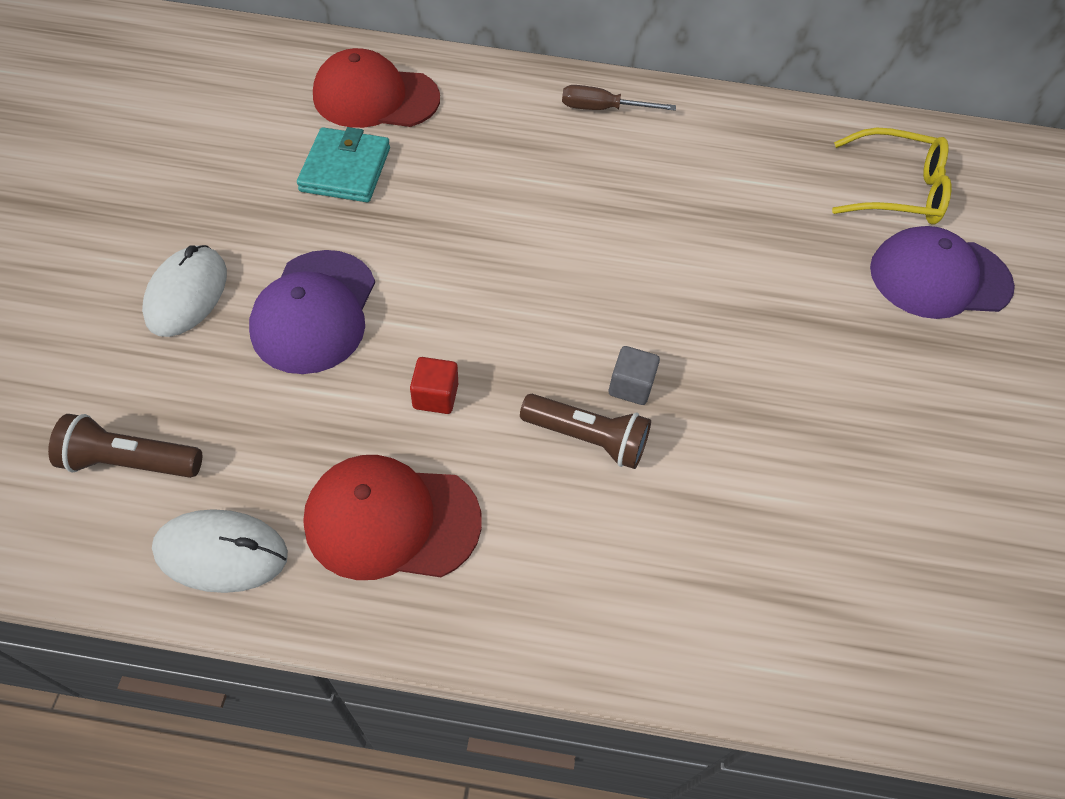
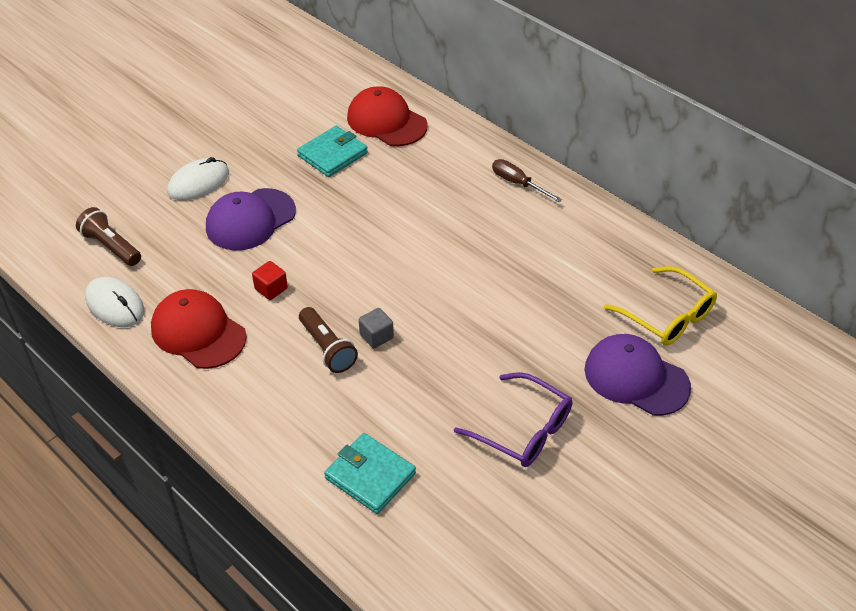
camera: 40 degrees right, 10 degrees down
(806, 584) = (370, 475): none -> turquoise wallet
(900, 408) = (523, 430): none -> purple glasses

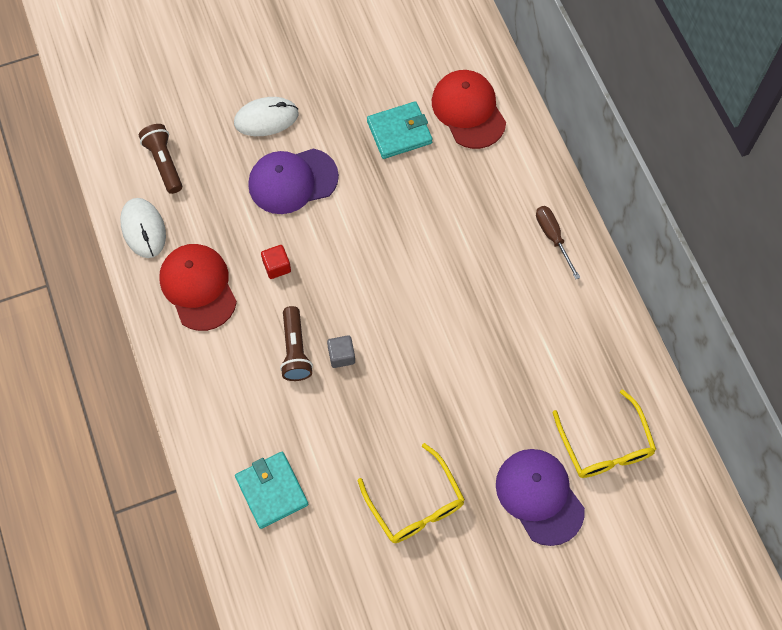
camera: 25 degrees right, 20 degrees up
(523, 430) = (415, 504): purple glasses -> yellow glasses

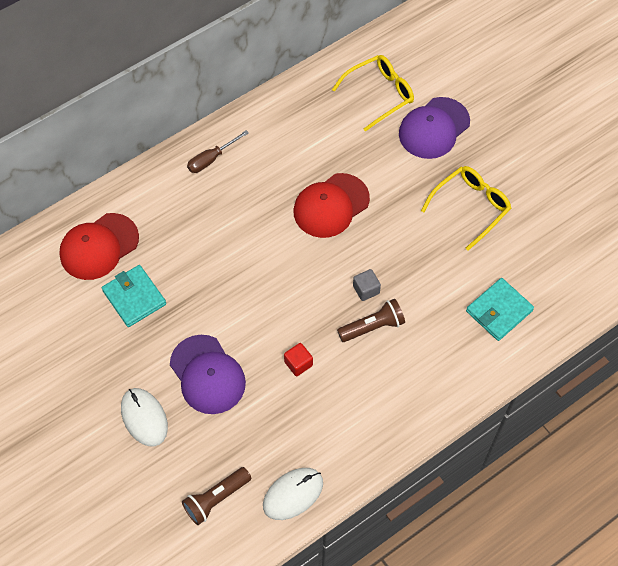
camera: 105 degrees left, 5 degrees down
(198, 287) = (338, 424): red cap -> red cap (331, 205)

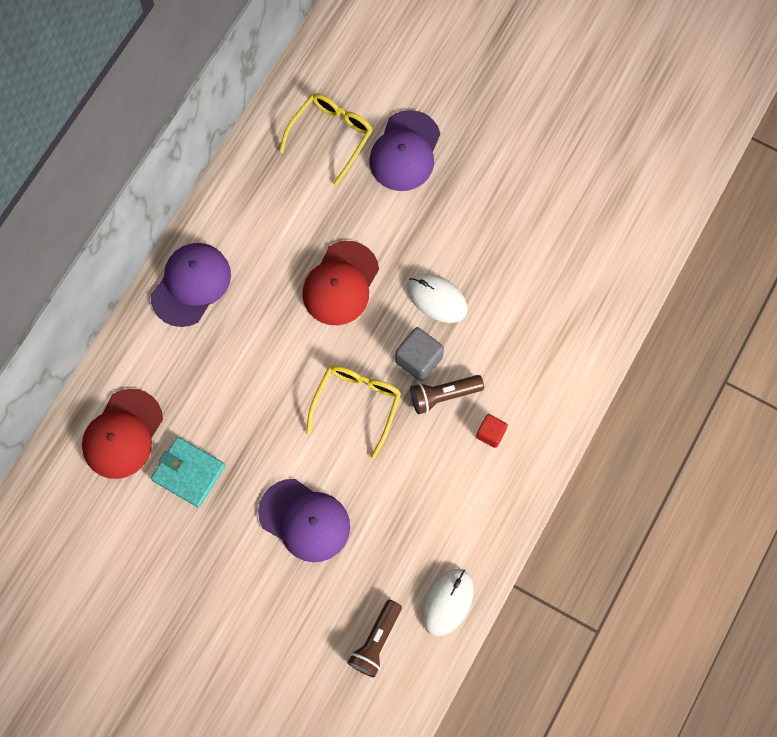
camera: 25 degrees left, 10 degrees up
(144, 418) = (264, 593): white mouse -> white mouse (437, 299)
(211, 159) = (191, 285): brown screwdriver -> purple cap
(298, 363) = (389, 468): red cube -> red cube (491, 433)
(366, 289) = (419, 359): grey cube -> grey cube, size x1.56
(372, 326) = (443, 396): brown flashlight -> brown flashlight turned 150 degrees counterclockwise
(470, 207) = (481, 224): yellow glasses -> yellow glasses (357, 405)
(499, 311) = (558, 324): turquoise wallet -> none

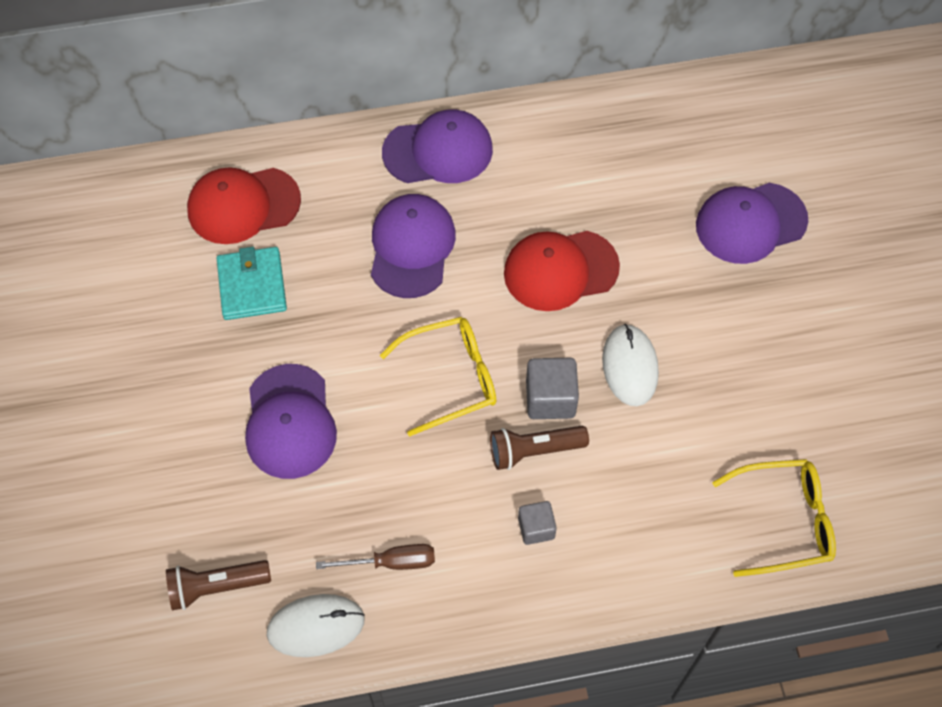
camera: 50 degrees right, 10 degrees down
(247, 356) = (411, 247): none -> purple cap
(331, 136) = (698, 151): yellow glasses -> yellow glasses (783, 521)
(443, 396) = (534, 451): brown flashlight -> brown flashlight turned 45 degrees counterclockwise
(444, 530) = (391, 562): none -> brown screwdriver
(491, 433) = (536, 528): red cube -> grey cube

